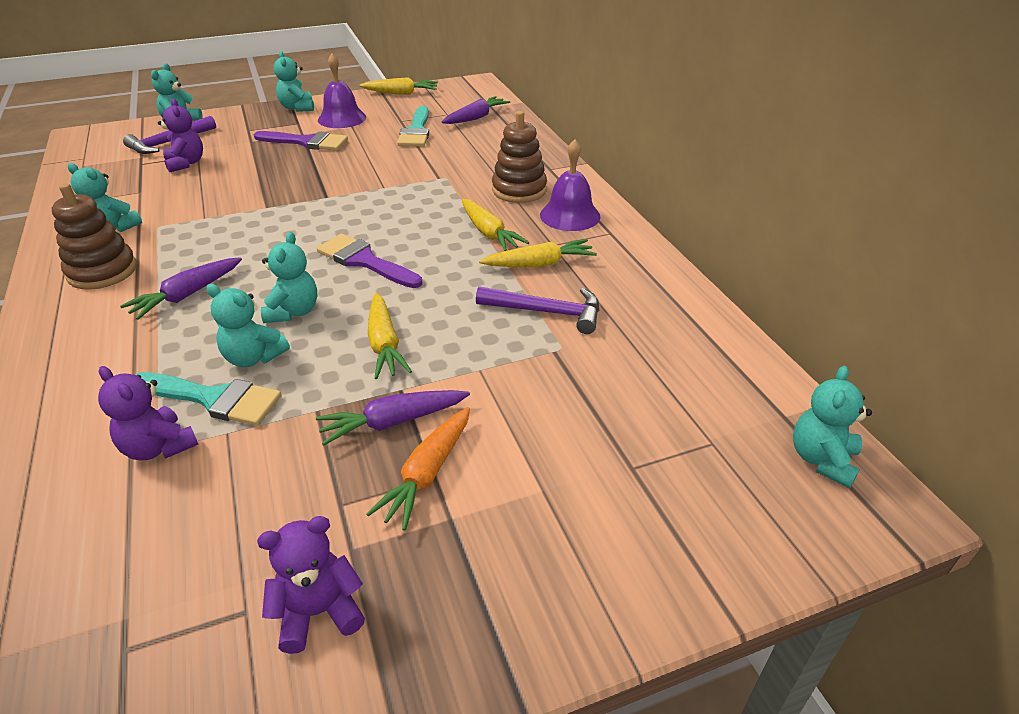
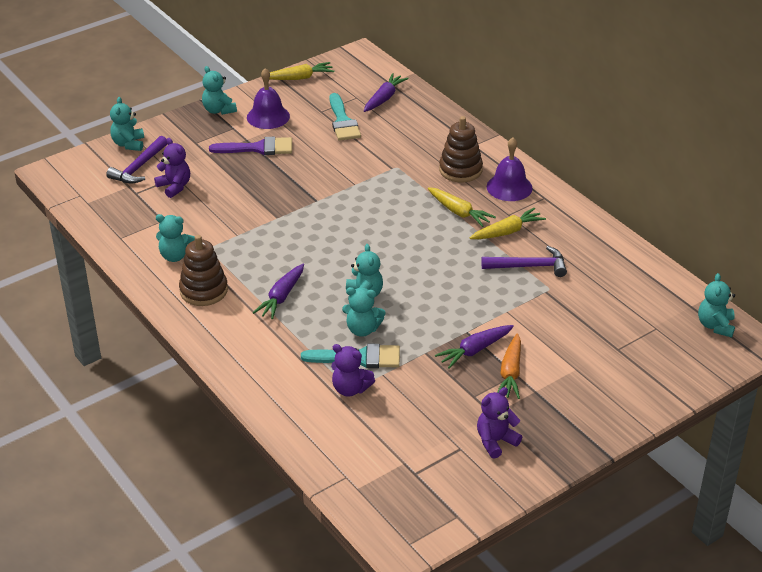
camera: 15 degrees left, 0 degrees up
(364, 261) = (385, 250): purple brush -> none
(384, 344) = (438, 306): yellow carrot -> none

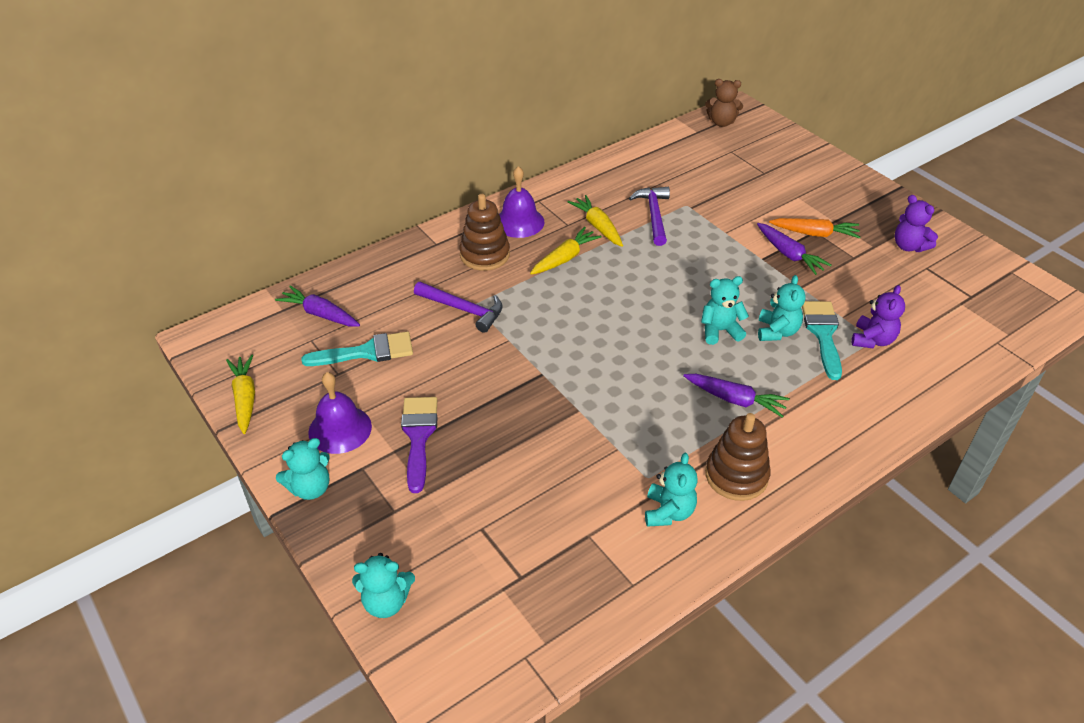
camera: 90 degrees left, 5 degrees up
(139, 167) = (453, 580): purple hammer -> purple hammer (463, 309)
(174, 187) = (507, 527): purple teddy bear -> none
(715, 326) = (721, 122): turquoise teddy bear -> brown teddy bear

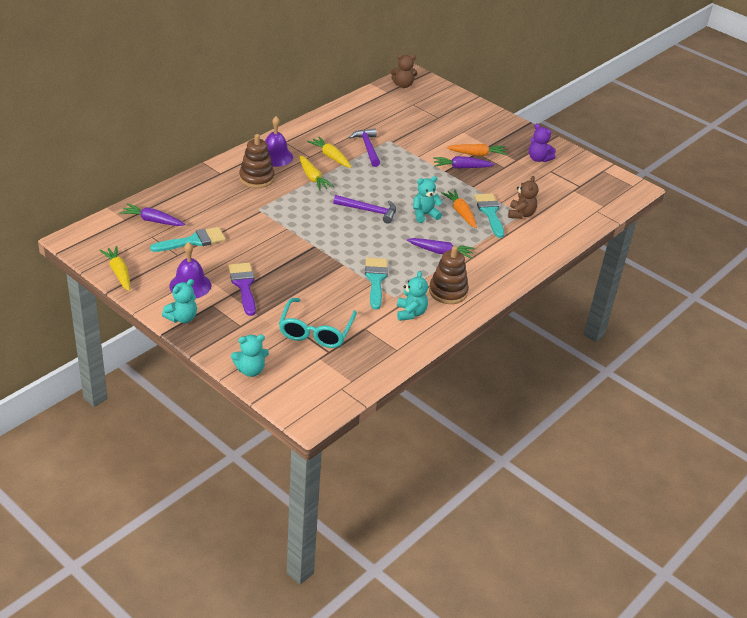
camera: 15 degrees left, 5 degrees down
(463, 309) = (251, 212): purple hammer -> purple hammer (369, 211)
(509, 533) = (316, 331): none -> turquoise glasses
(564, 258) = (312, 178): yellow carrot -> yellow carrot turned 120 degrees clockwise
(623, 442) = (375, 280): none -> turquoise brush
(777, 331) = (461, 213): turquoise teddy bear -> orange carrot
(789, 254) = (462, 167): purple carrot -> purple carrot turned 135 degrees clockwise
(872, 340) = (521, 214): purple teddy bear -> brown teddy bear

